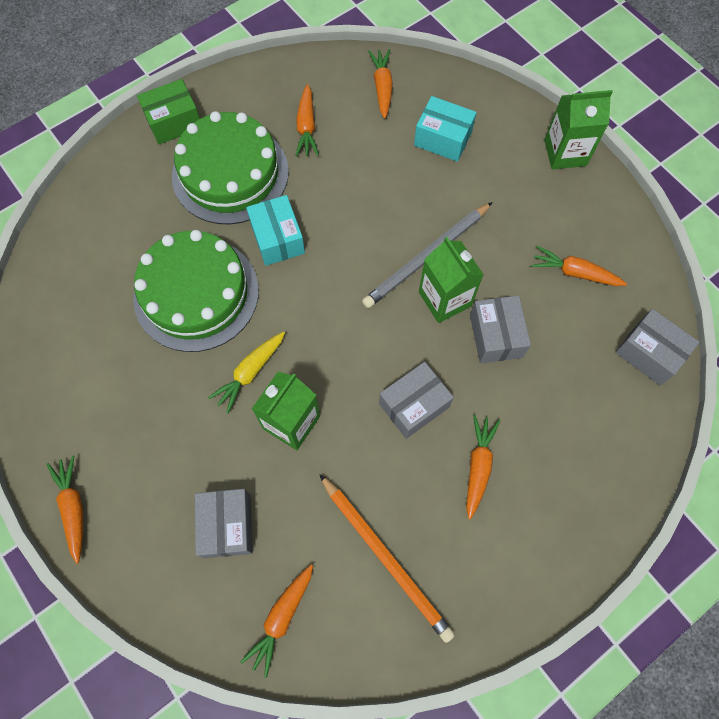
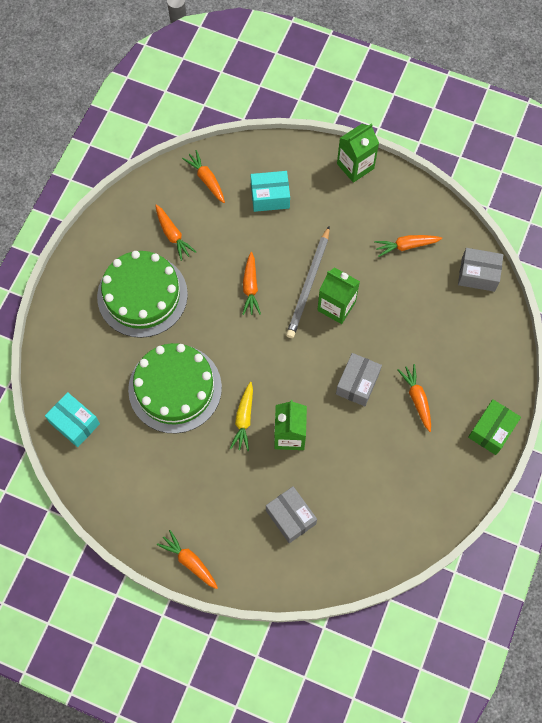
camera: 30 degrees left, 0 degrees up
(174, 122) = (77, 279): green box -> green box (491, 430)
(277, 239) = (204, 323): turquoise box -> turquoise box (75, 423)
(281, 618) = (356, 549): orange carrot -> orange carrot (250, 287)
(386, 557) = (395, 481): orange pencil -> none
(496, 336) = (381, 313): grey box -> none

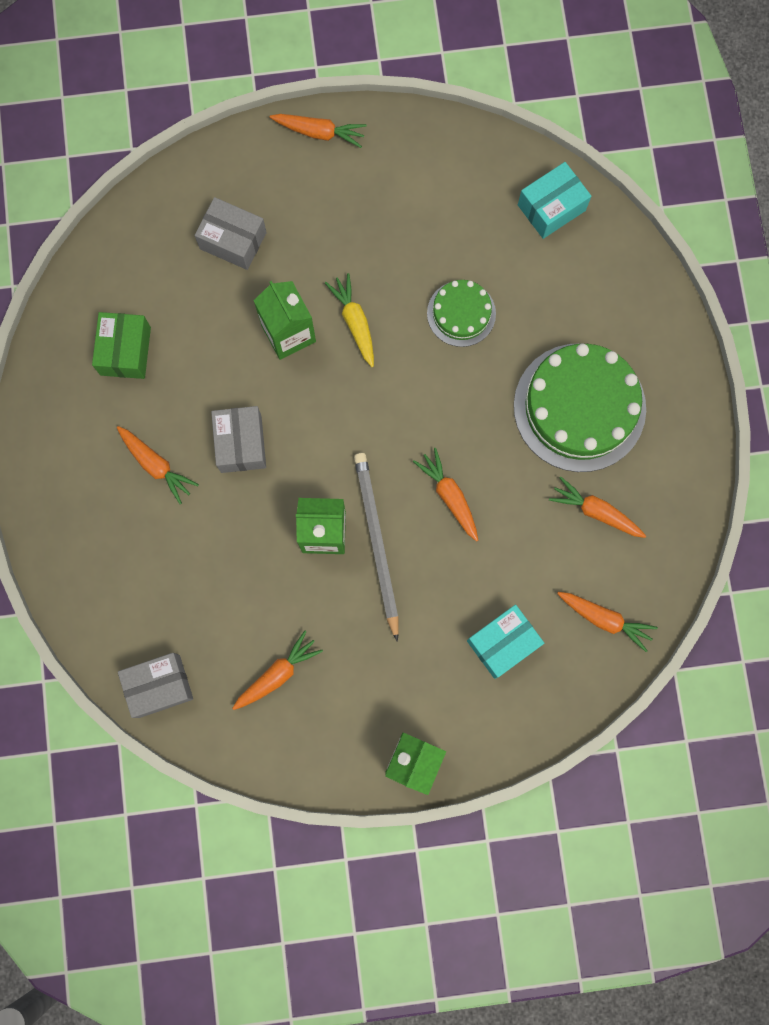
camera: 150 degrees right, 10 degrees up
(75, 423) = (551, 208): turquoise box -> turquoise box turned 45 degrees counterclockwise
(175, 388) = (461, 313): green cake -> green cake, size x0.53
(491, 430) = (43, 476): green box -> green box (125, 351)

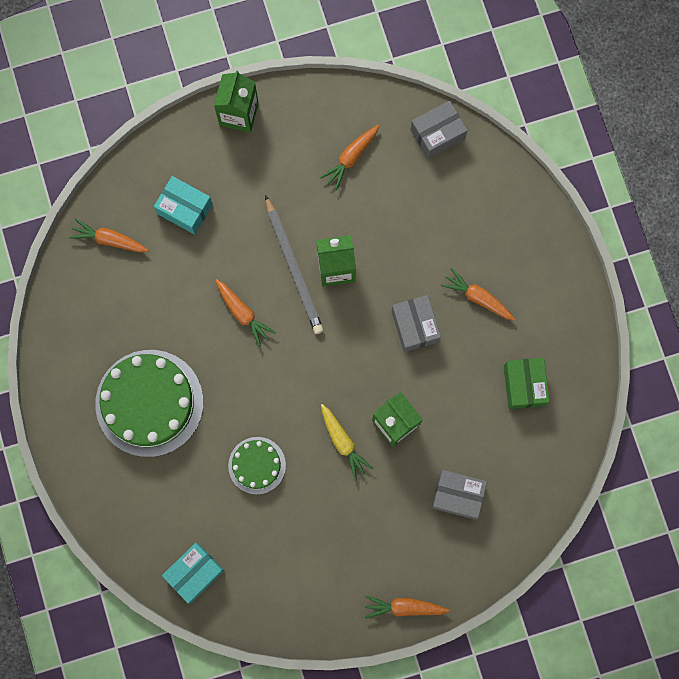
camera: 170 degrees right, 0 degrees up
(503, 643) = (185, 209): turquoise box -> turquoise box turned 75 degrees clockwise
(595, 511) = (126, 321): orange carrot -> none

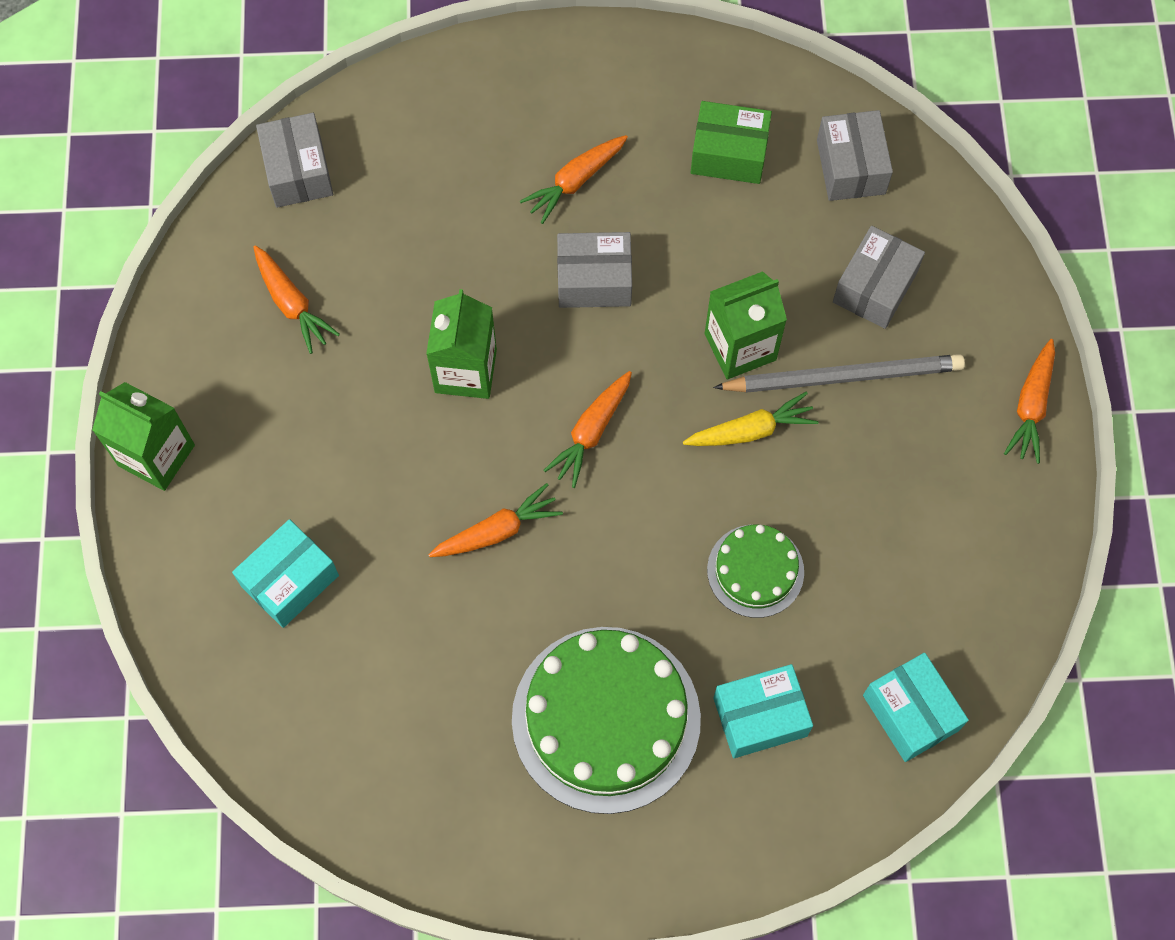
camera: 75 degrees left, 10 degrees down
(109, 239) = (301, 719): orange carrot -> orange carrot (591, 432)
(171, 488) = (760, 716): none -> turquoise box
(294, 267) = (445, 434): grey pencil -> grey pencil (843, 376)
(537, 462) = (850, 167): none -> grey box

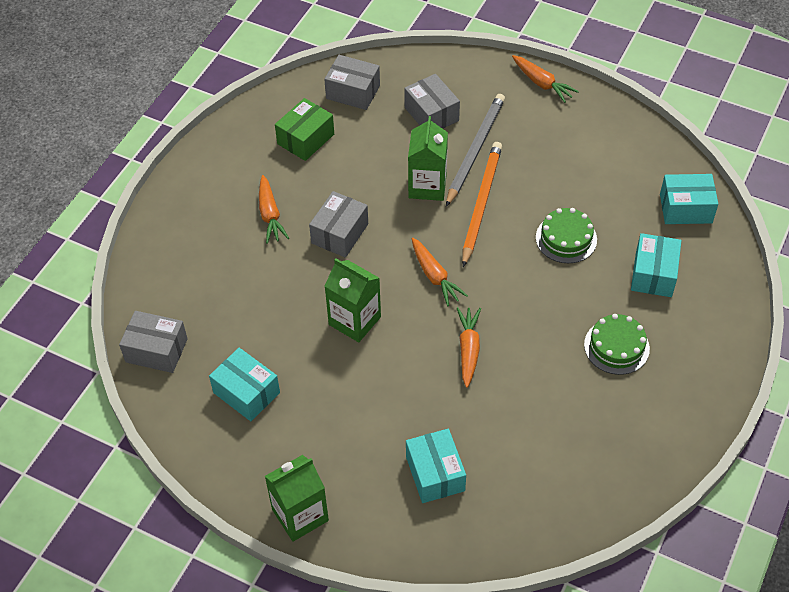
camera: 60 degrees left, 15 degrees down
(292, 304) = (246, 392): orange carrot -> turquoise box
(606, 719) = (616, 346): green cake -> green cake, size x0.53
(751, 430) = (481, 203): yellow carrot -> orange pencil

